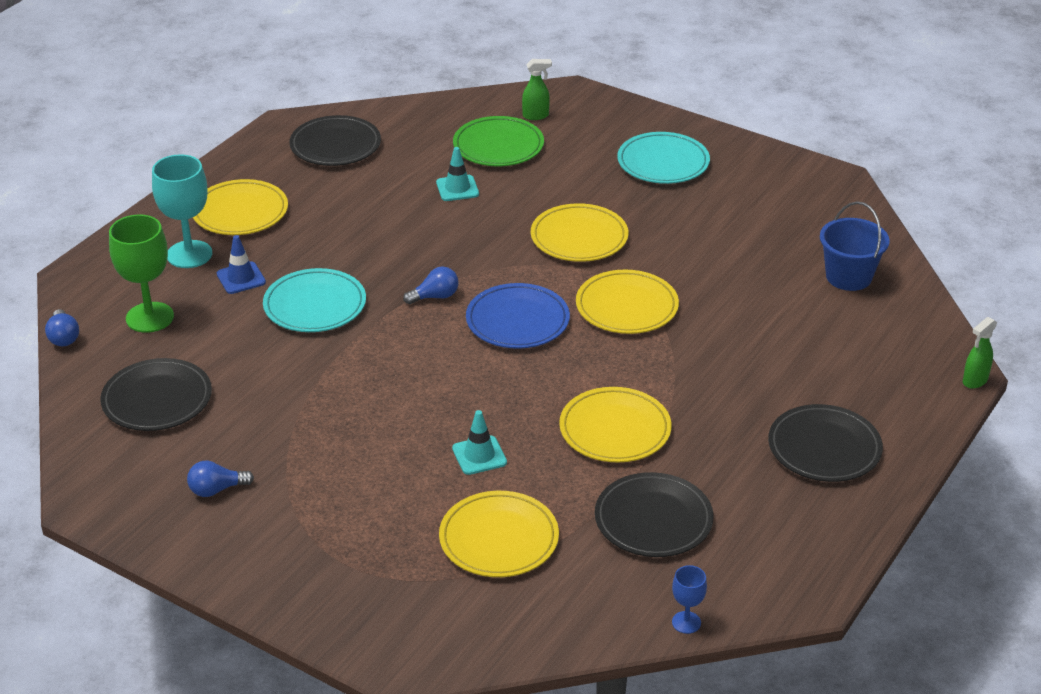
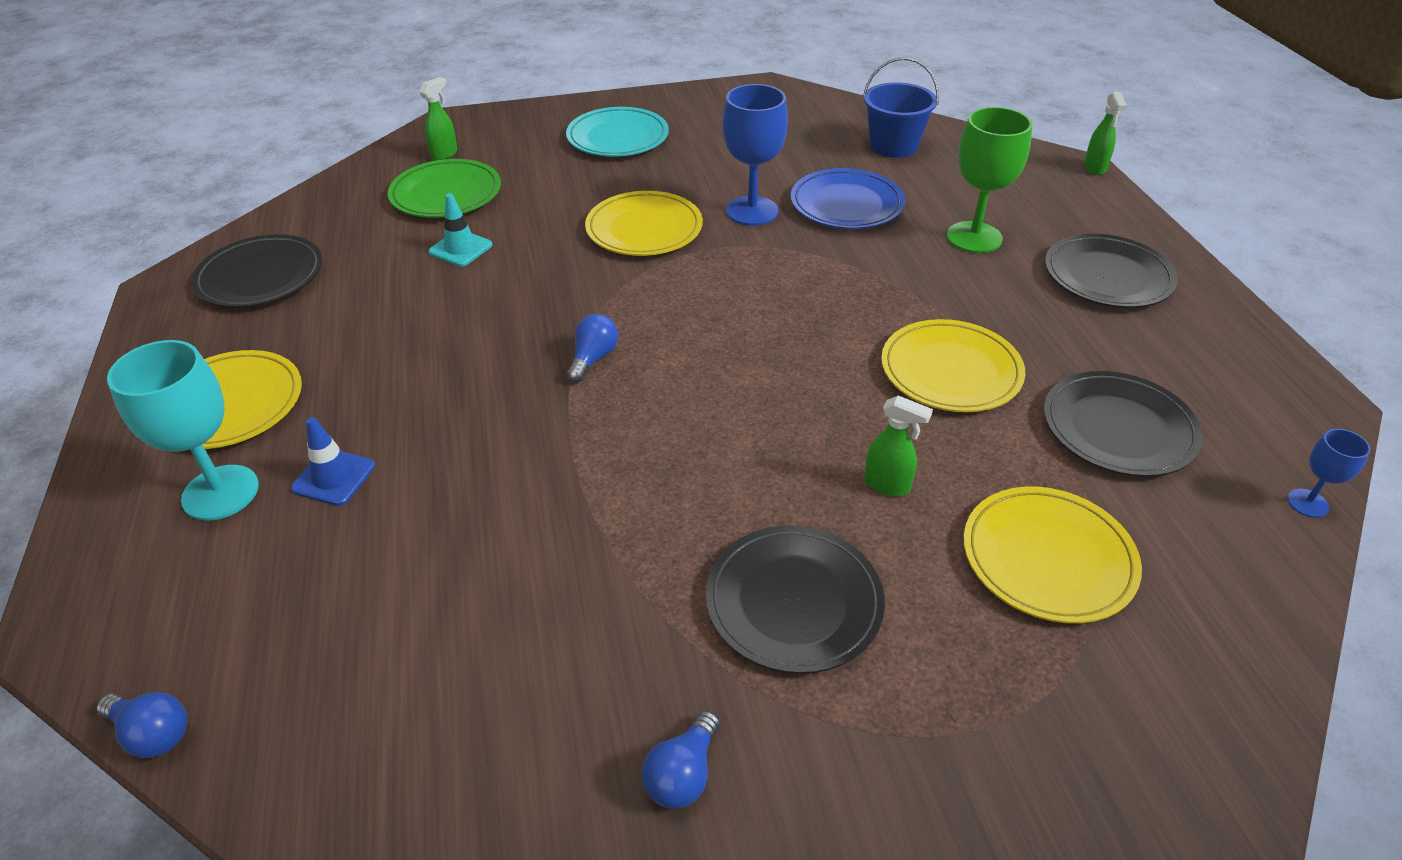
camera: 45 degrees left, 5 degrees up
(150, 317) = (264, 608): green goblet -> green goblet (974, 237)
(157, 399) = (425, 714): black plate -> black plate (794, 602)
(315, 305) = (473, 449): turquoise plate -> none
(479, 455) = (887, 485): turquoise traffic cone -> green spray bottle
(517, 321) = (708, 331): blue plate -> blue plate (846, 204)
(626, 307) = (779, 261): yellow plate -> none
(665, 265) = (752, 211): none -> blue goblet

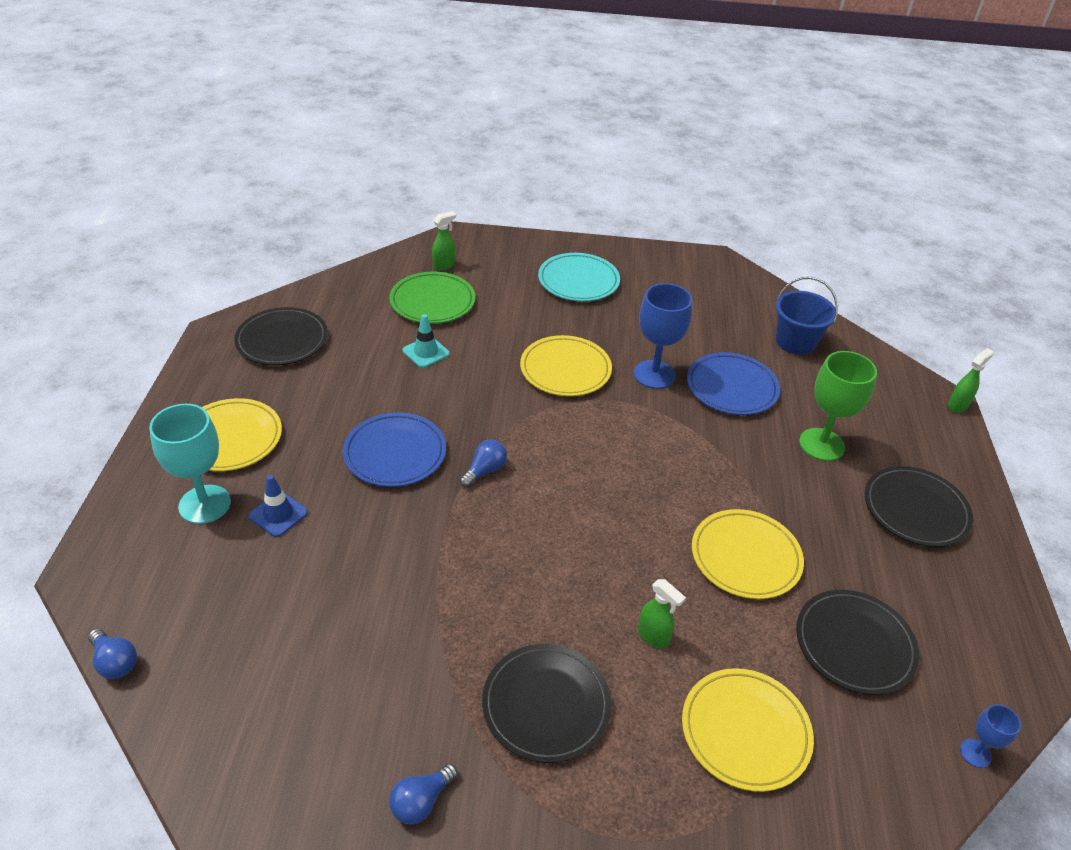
camera: 15 degrees right, 0 degrees up
(467, 367) = (395, 453): none -> blue plate
(1095, 168) = (958, 405): green spray bottle -> green spray bottle turned 150 degrees counterclockwise

